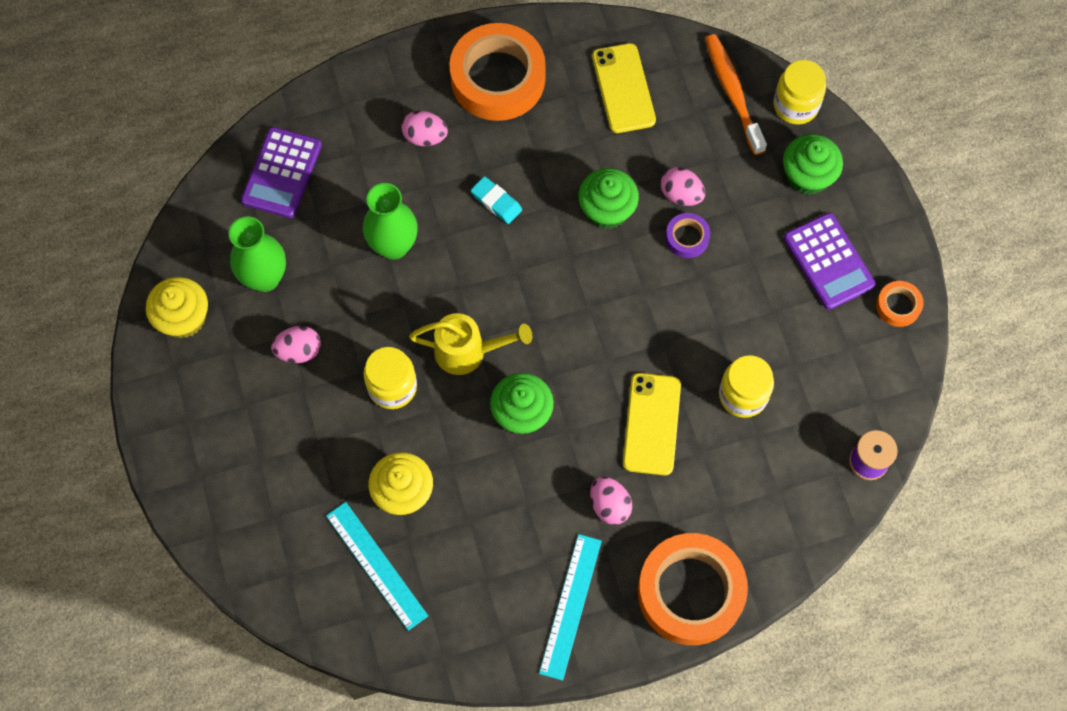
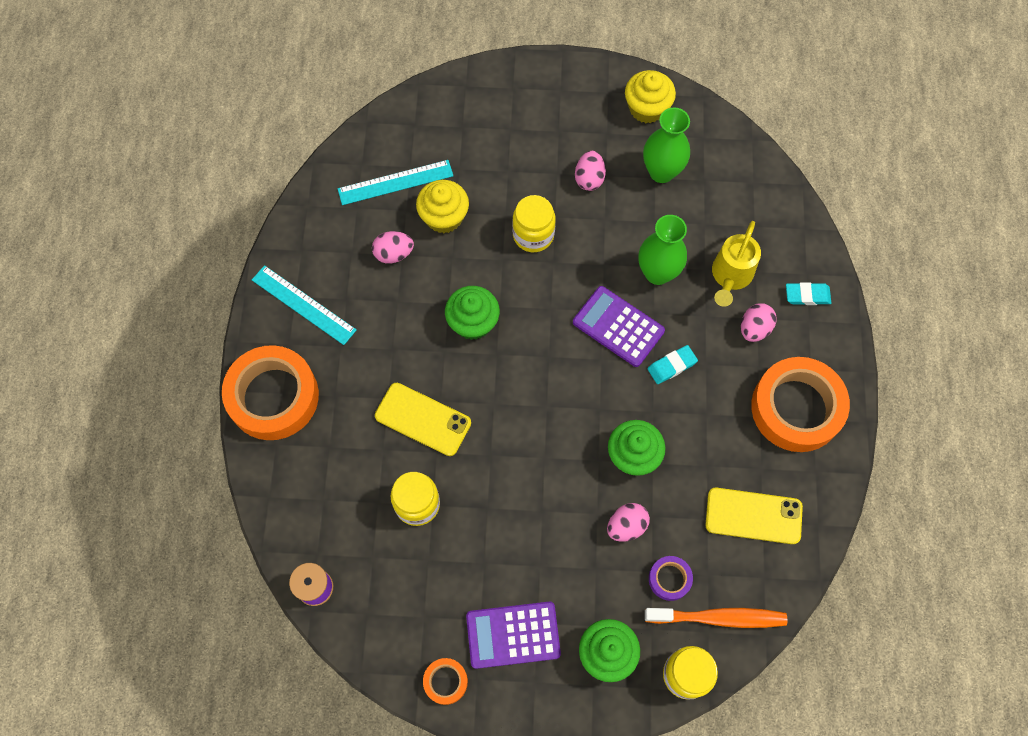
camera: 110 degrees right, 0 degrees up
(282, 173) = (754, 209): purple calculator -> purple calculator (618, 326)
(368, 98) = (807, 295): none -> turquoise eraser
(468, 352) = (542, 299): yellow watering can -> yellow watering can (730, 276)
(609, 505) = (369, 361): pink egg -> pink egg (394, 254)
(687, 238) = (582, 515): purple tape -> purple tape (669, 579)

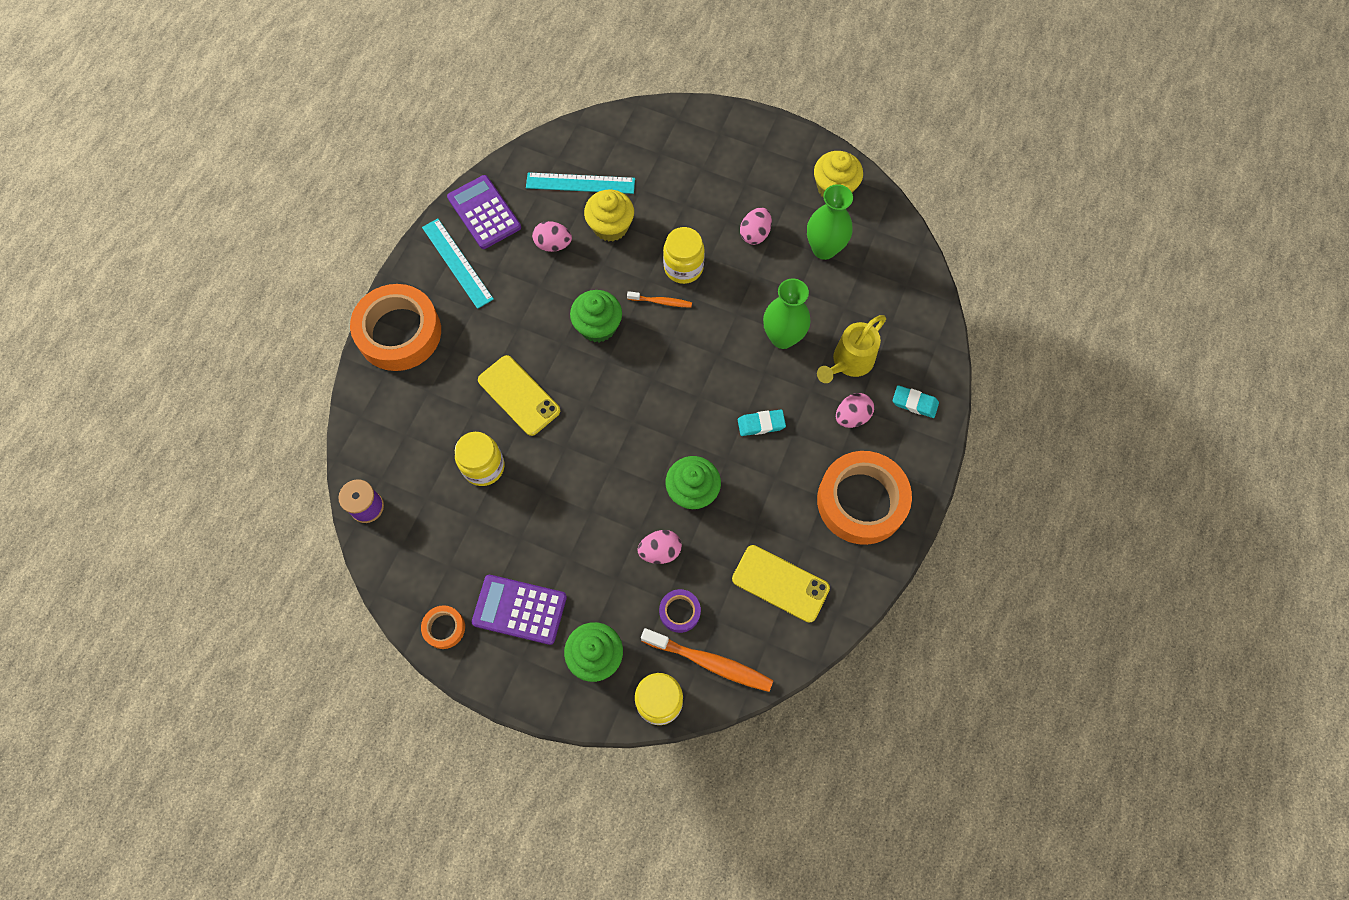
camera: 20 degrees right, 0 degrees up
(525, 277) = (661, 302): none -> orange toothbrush
(618, 326) = (726, 373): purple calculator -> purple calculator (484, 212)

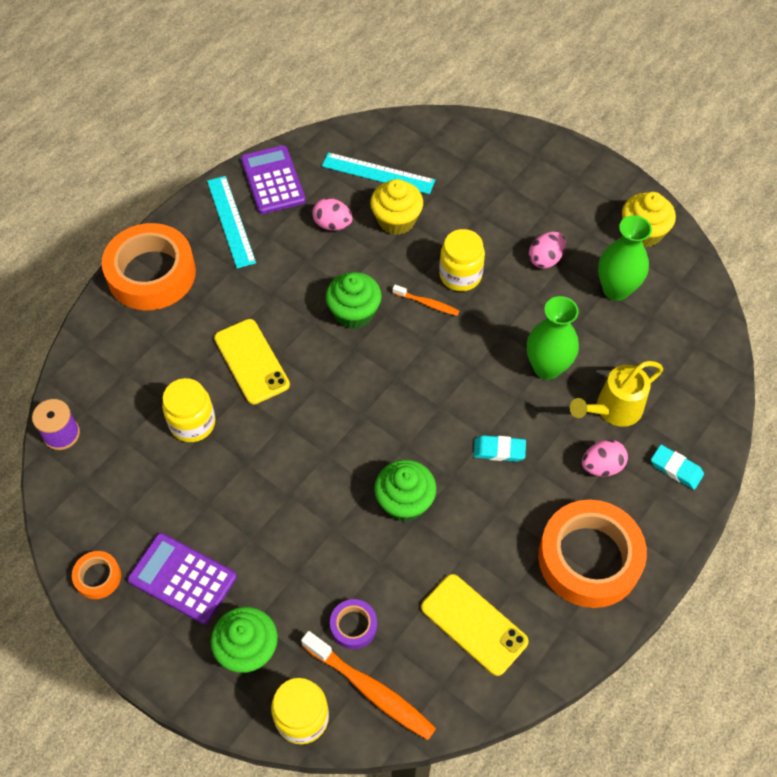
camera: 15 degrees right, 10 degrees down
(660, 551) = (351, 556): pink egg -> none

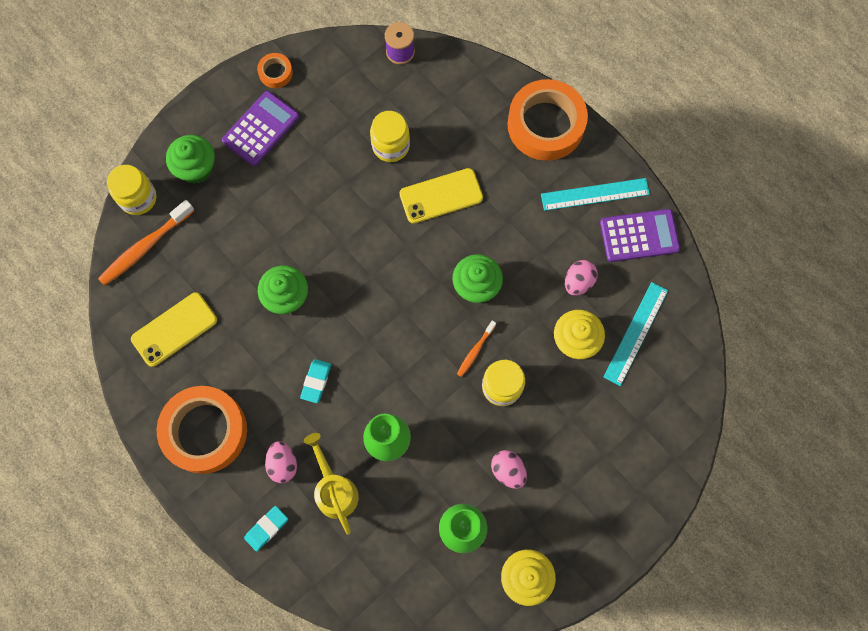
camera: 100 degrees right, 15 degrees up
(353, 626) = (195, 242): purple tape -> none

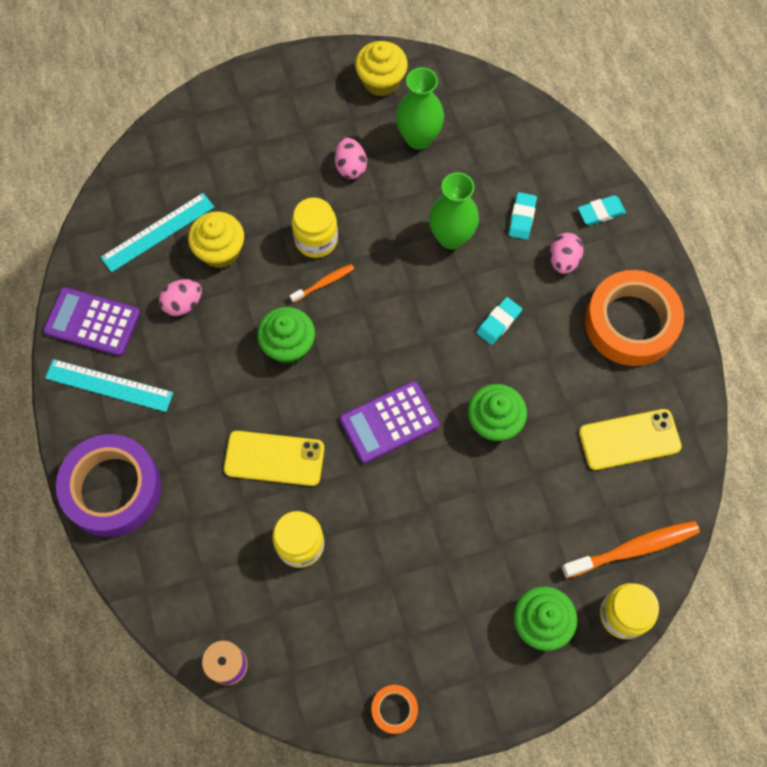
camera: 155 degrees left, 5 degrees down
(261, 129) = (443, 638): purple calculator -> purple calculator (389, 422)
(335, 490) = (522, 218): yellow watering can -> turquoise eraser
(545, 125) = (112, 488): orange tape -> purple tape

